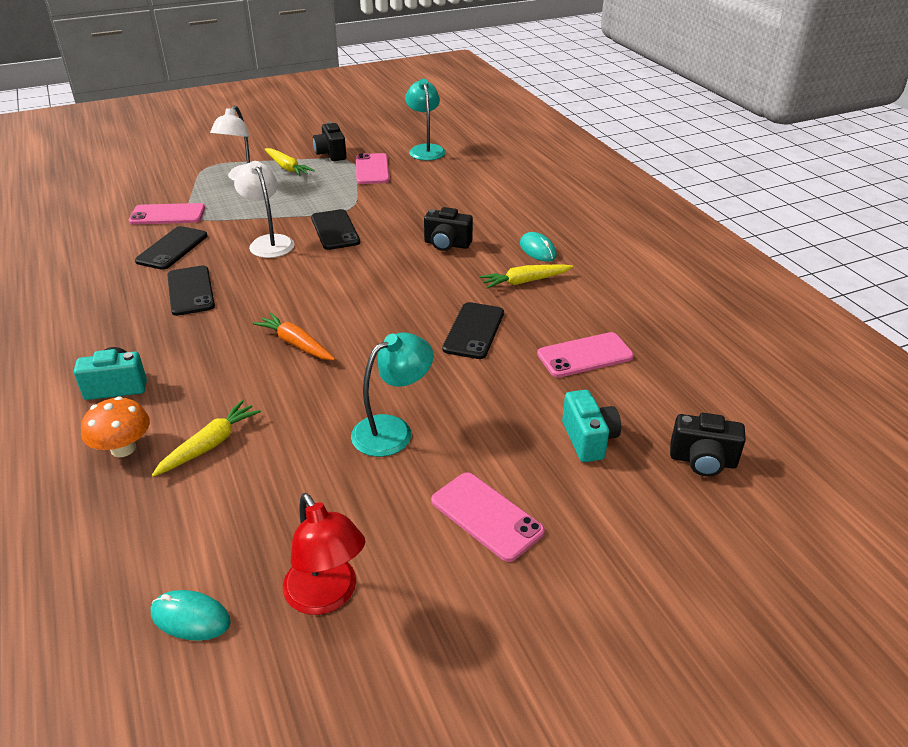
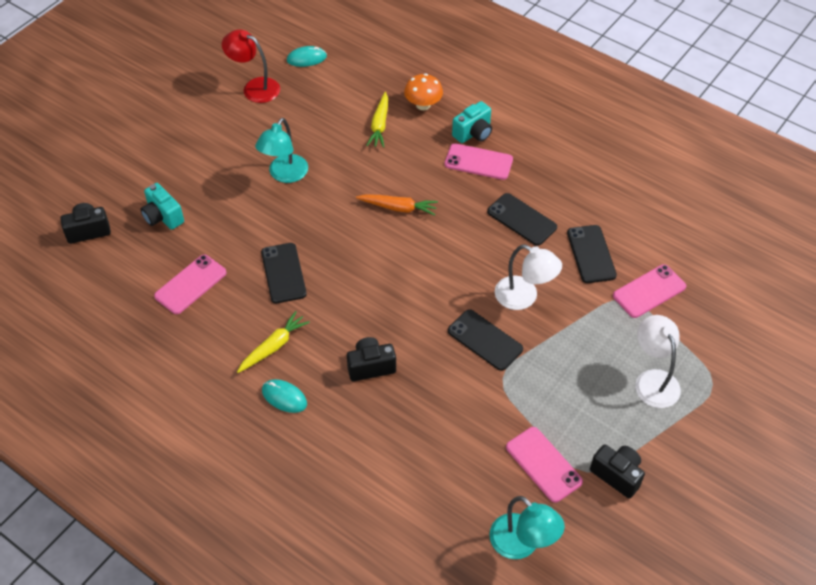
camera: 150 degrees right, 15 degrees up
(287, 168) = (632, 421): yellow carrot -> none
(486, 516) = (201, 149): pink phone -> pink phone (478, 162)

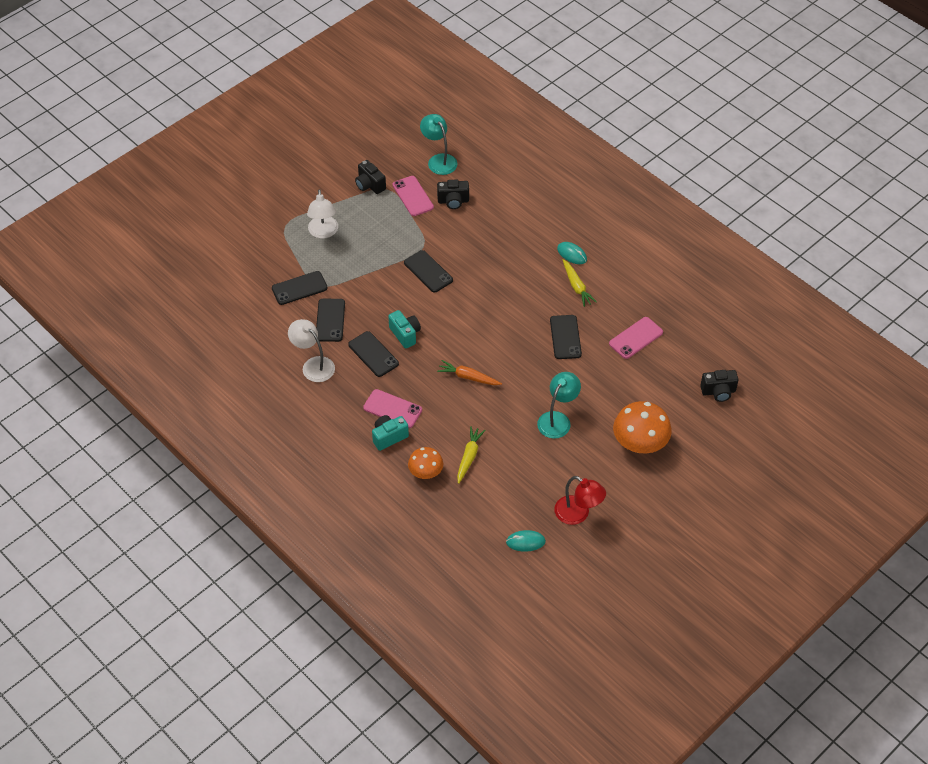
camera: 170 degrees left, 0 degrees up
(163, 217) = (659, 395): turquoise camera -> turquoise camera (405, 334)
(187, 161) = (640, 444): none -> orange mushroom
(273, 346) = (576, 286): yellow carrot -> yellow carrot turned 75 degrees counterclockwise
(371, 366) = (511, 265): black camera -> black camera (453, 201)
(524, 297) = (391, 296): white lamp -> white lamp (313, 365)
(649, 291) = (299, 288): pink phone -> black phone

